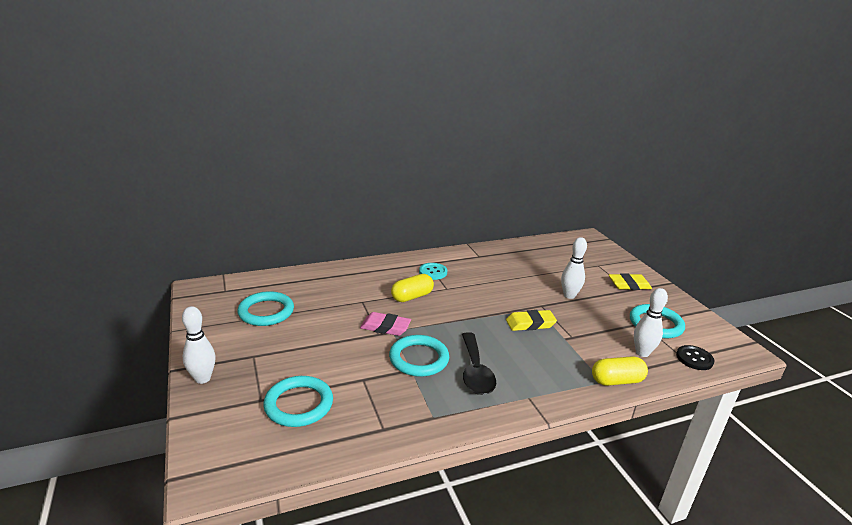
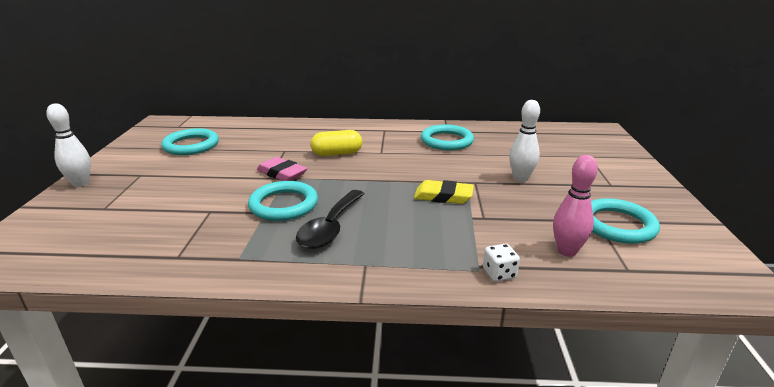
camera: 25 degrees right, 0 degrees up
(299, 404) = (129, 219): turquoise ring -> turquoise ring (446, 141)
(433, 272) = (381, 137): turquoise button -> none
(617, 381) = (499, 273): yellow capsule -> white dice
(629, 285) = (615, 180): yellow eraser -> none
(642, 353) = (566, 251): white bowling pin -> pink bowling pin
(694, 359) = (644, 273): black button -> none

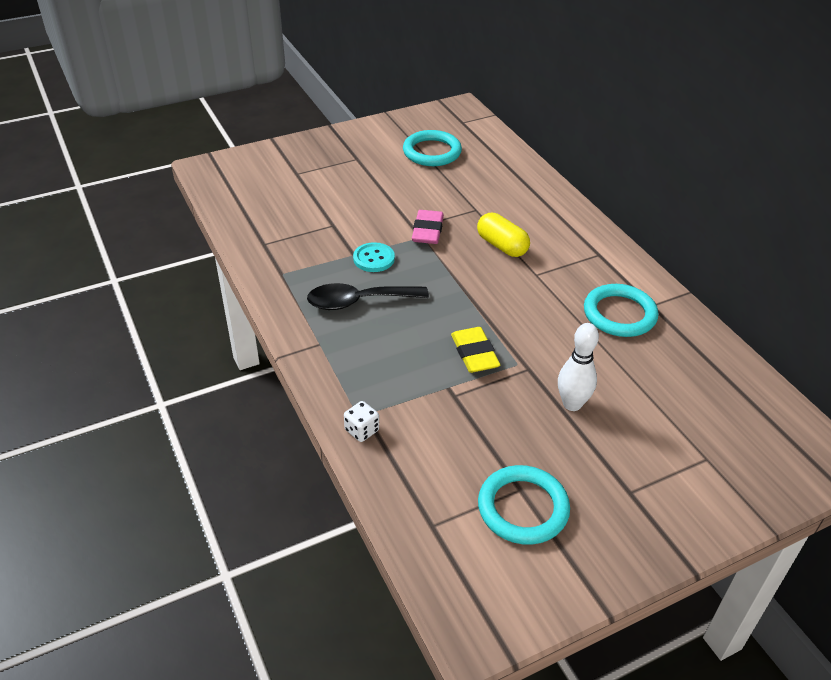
camera: 60 degrees right, 15 degrees up
(81, 183) = (320, 140): white bowling pin -> none
(283, 205) = (374, 259): turquoise ring -> turquoise button
(566, 251) = (434, 472): pink bowling pin -> none

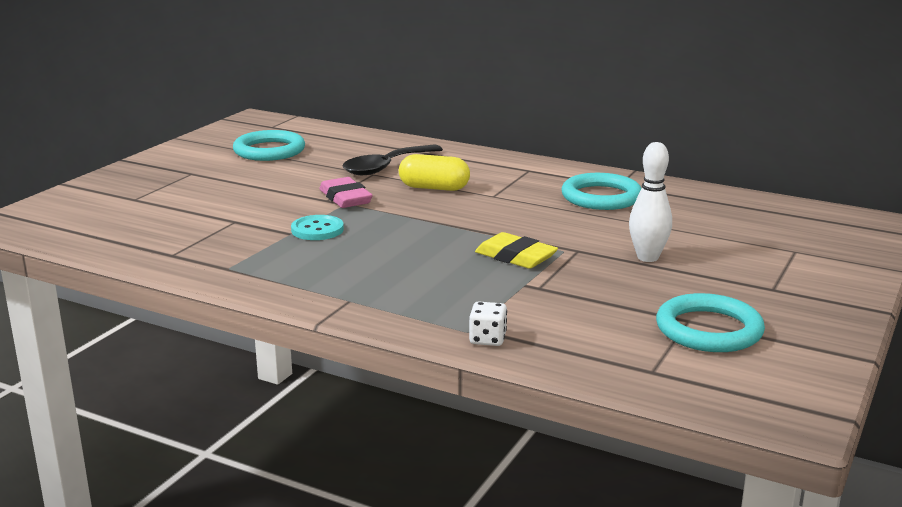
camera: 35 degrees left, 20 degrees down
(358, 301) = (346, 261): black spoon -> black spoon (386, 167)

